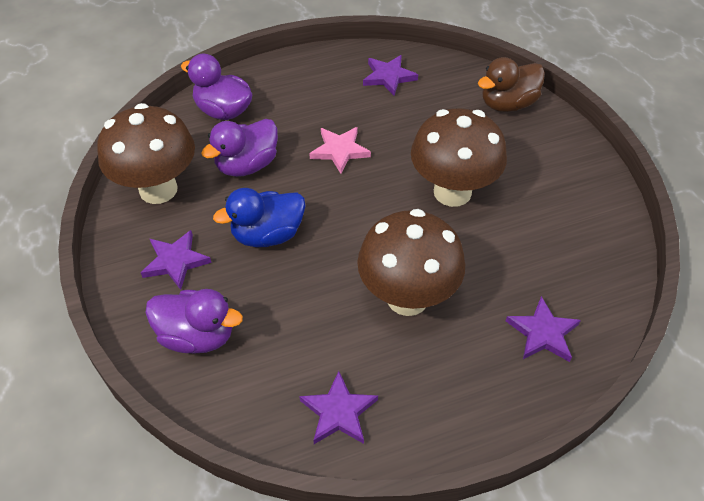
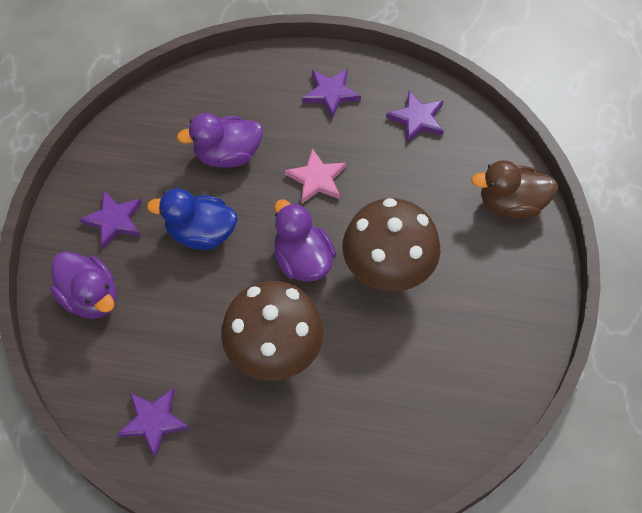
camera: 30 degrees right, 10 degrees up
(158, 189) = (141, 143): brown mushroom -> none
(223, 111) = (243, 87): purple duck -> purple duck (303, 260)
(542, 333) = (365, 448): purple star -> purple star (330, 93)

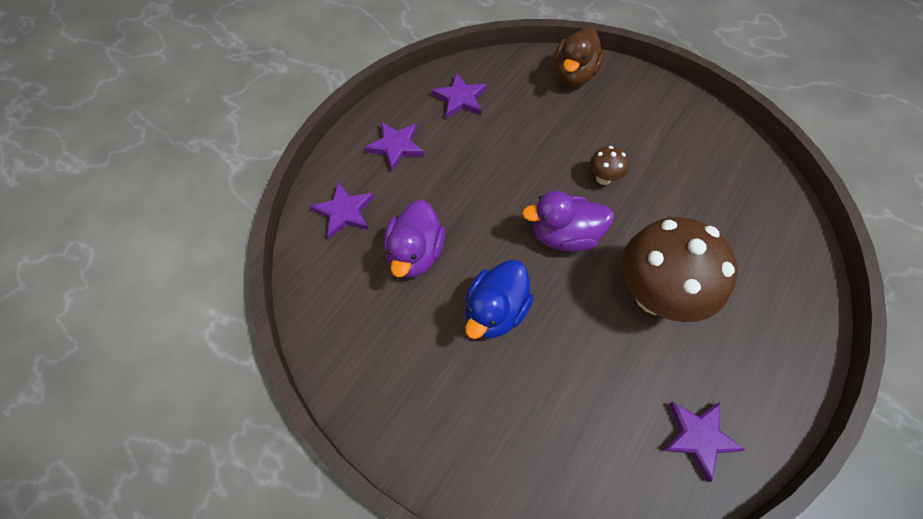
camera: 65 degrees left, 0 degrees up
(91, 297) = (526, 453): purple duck -> none
(114, 220) = (438, 393): purple star -> purple star (344, 212)
(317, 179) = (483, 192): pink star -> none
(387, 272) = (603, 178): brown mushroom -> brown mushroom, size x0.42

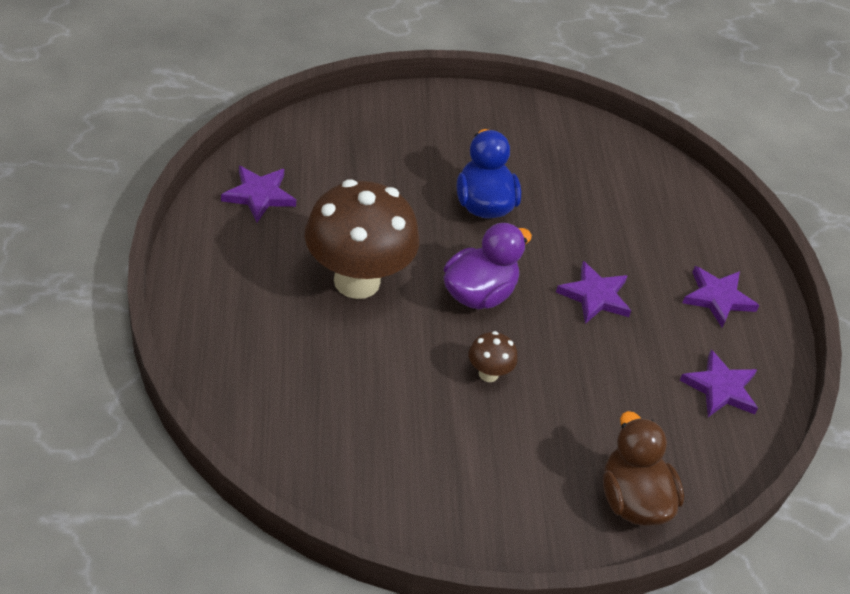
camera: 135 degrees right, 15 degrees down
(344, 212) = (686, 217): purple star -> purple star (595, 296)
(415, 254) = (591, 214): purple duck -> none

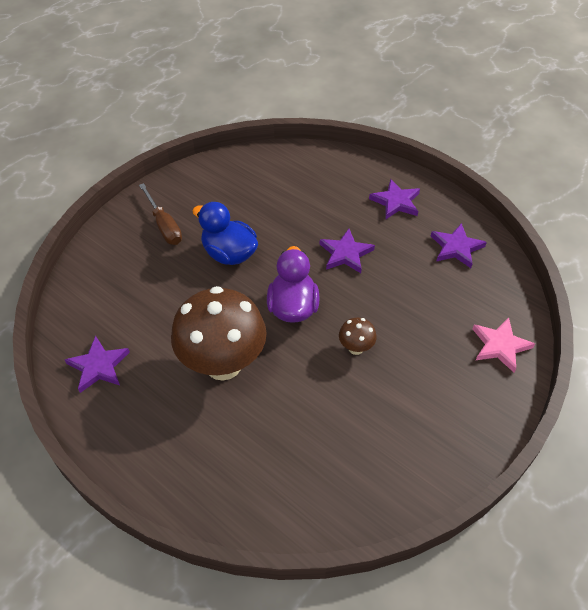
camera: 40 degrees left, 5 degrees up
(458, 135) = (164, 225): none -> brown screwdriver
(633, 500) = (500, 346): brown duck -> pink star

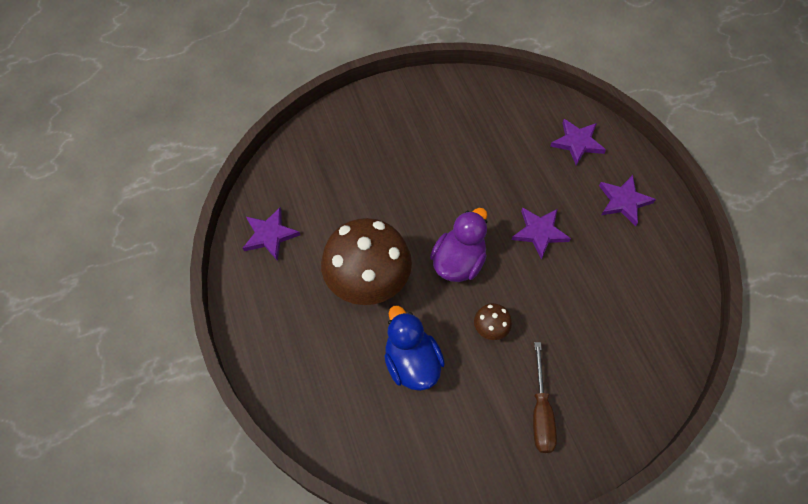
camera: 30 degrees right, 10 degrees up
(164, 225) = (393, 126): brown screwdriver -> brown screwdriver (540, 412)
(229, 254) = (434, 182): blue duck -> blue duck (412, 363)
(456, 247) = (652, 278): purple star -> purple star (577, 143)
(500, 346) = (627, 399): pink star -> none

